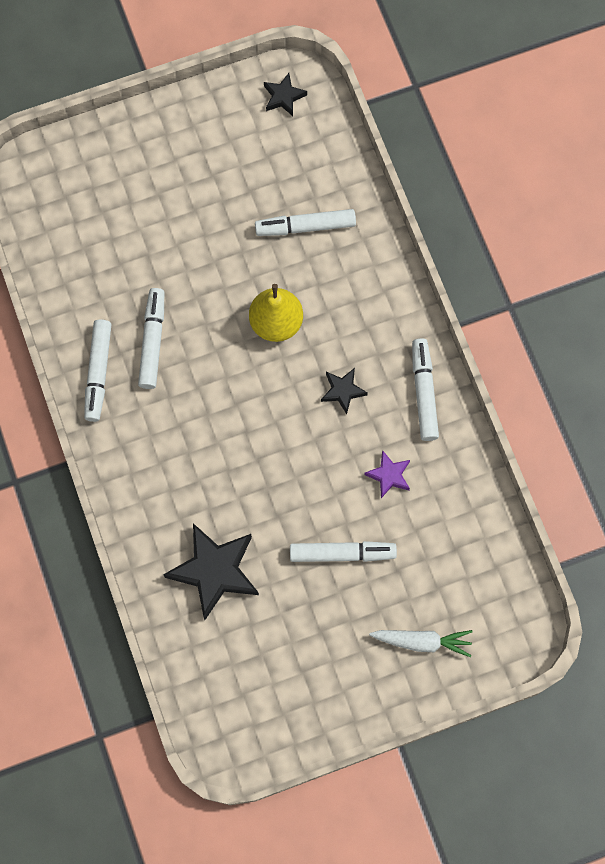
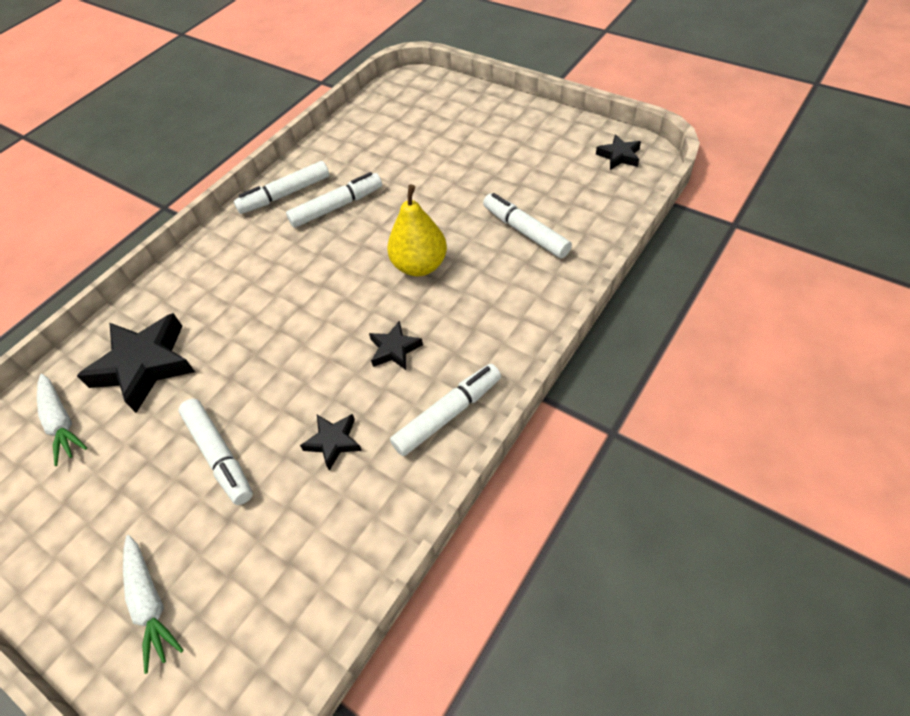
camera: 60 degrees right, 20 degrees down
(226, 651) = (62, 423): none -> white carrot
(389, 475) = (333, 442): purple star -> black star

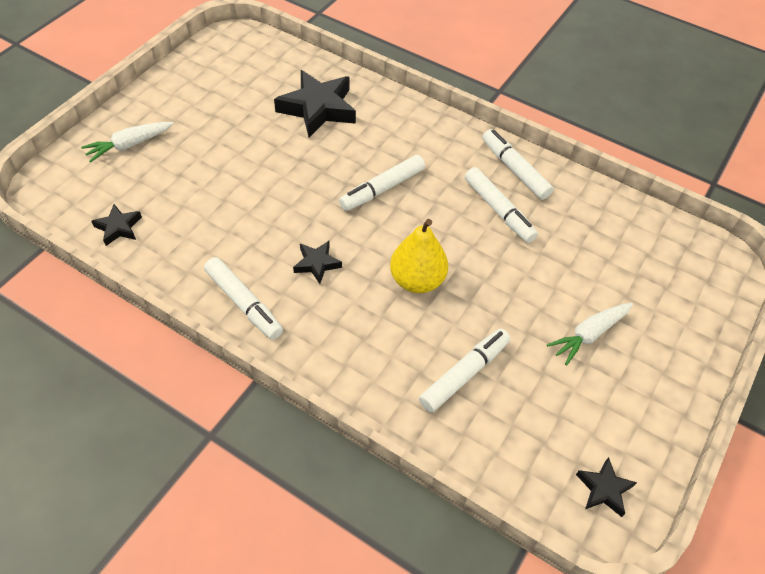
camera: 80 degrees right, 0 degrees up
(62, 423) = (273, 76): white carrot -> white carrot (589, 335)
(219, 455) = (231, 162): white marker -> white marker (382, 189)
(333, 442) = (231, 228): black star -> black star (118, 227)

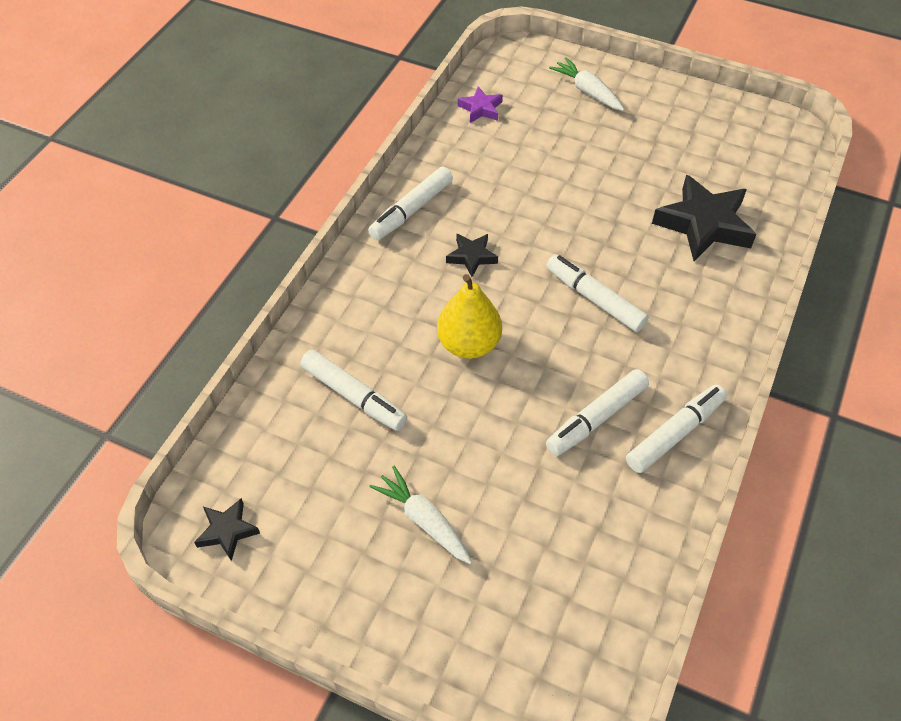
camera: 85 degrees right, 0 degrees up
(118, 227) = (481, 109): black star -> purple star

